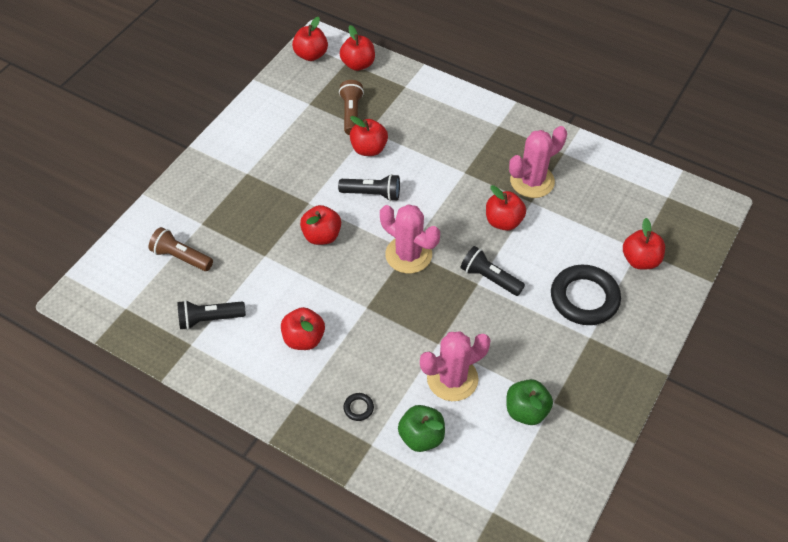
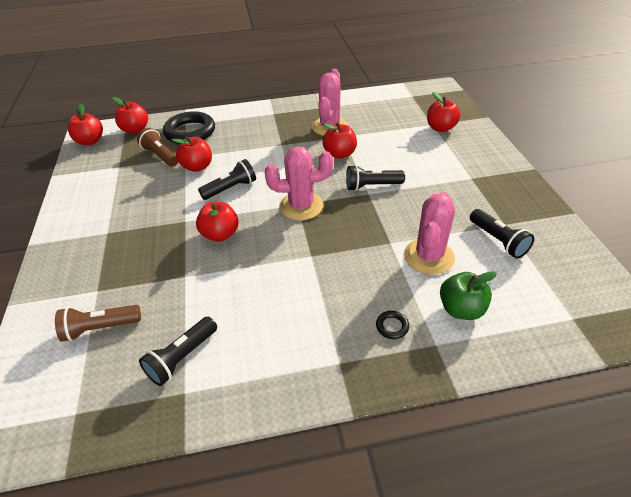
camera: 40 degrees left, 10 degrees down
(304, 339) = (287, 311): red apple -> none
(526, 411) = (498, 241): green apple -> black flashlight
(584, 298) = (439, 162): black ring -> black ring (190, 132)

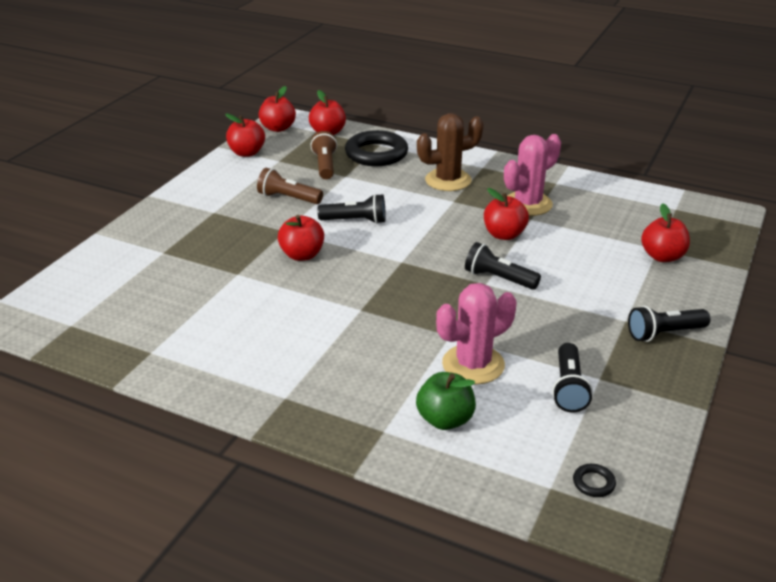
camera: 35 degrees right, 10 degrees down
(100, 328) = (139, 279): brown flashlight -> brown flashlight (288, 198)
(182, 357) = (173, 329): black flashlight -> black flashlight (664, 333)
(197, 167) = (347, 189): red apple -> red apple (247, 153)
(261, 131) = (448, 180): none -> brown cactus
(301, 206) = (403, 265): pink cactus -> none
(392, 326) = (362, 397): black ring -> black ring (593, 483)

